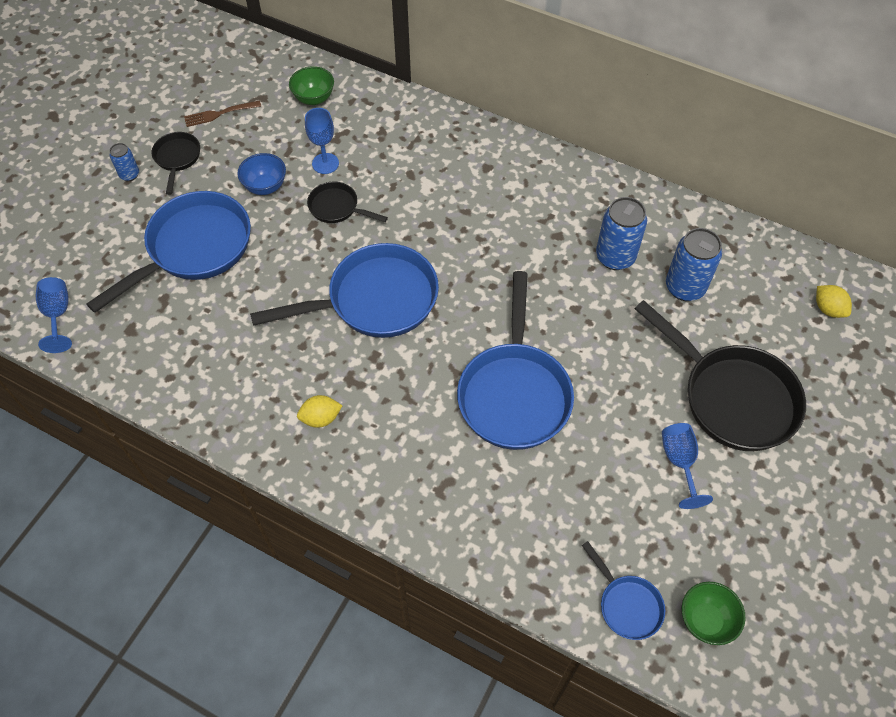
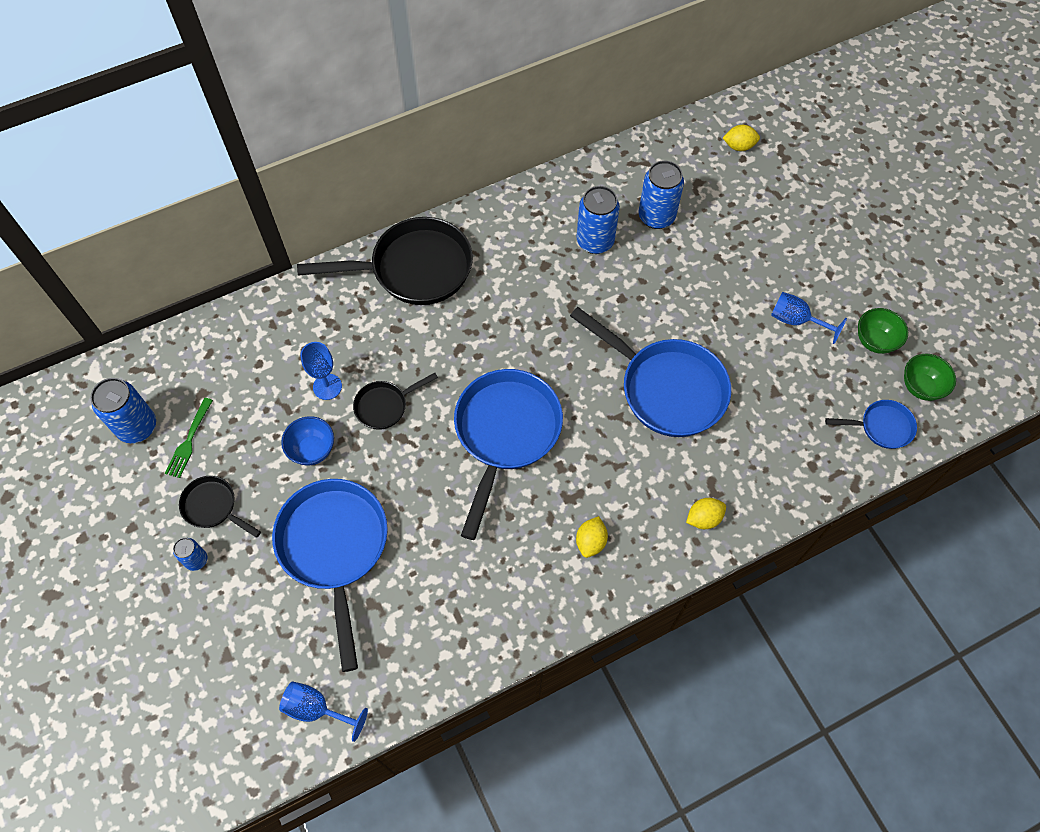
camera: 55 degrees left, 5 degrees up
(209, 81) = (137, 427): none -> blue can
(220, 113) = (189, 440): brown fork -> green fork
(314, 98) = (242, 352): green bowl -> green bowl (875, 341)
(407, 495) = (703, 518): none -> yellow lemon
(732, 397) = (767, 253): black pan -> black pan (414, 269)

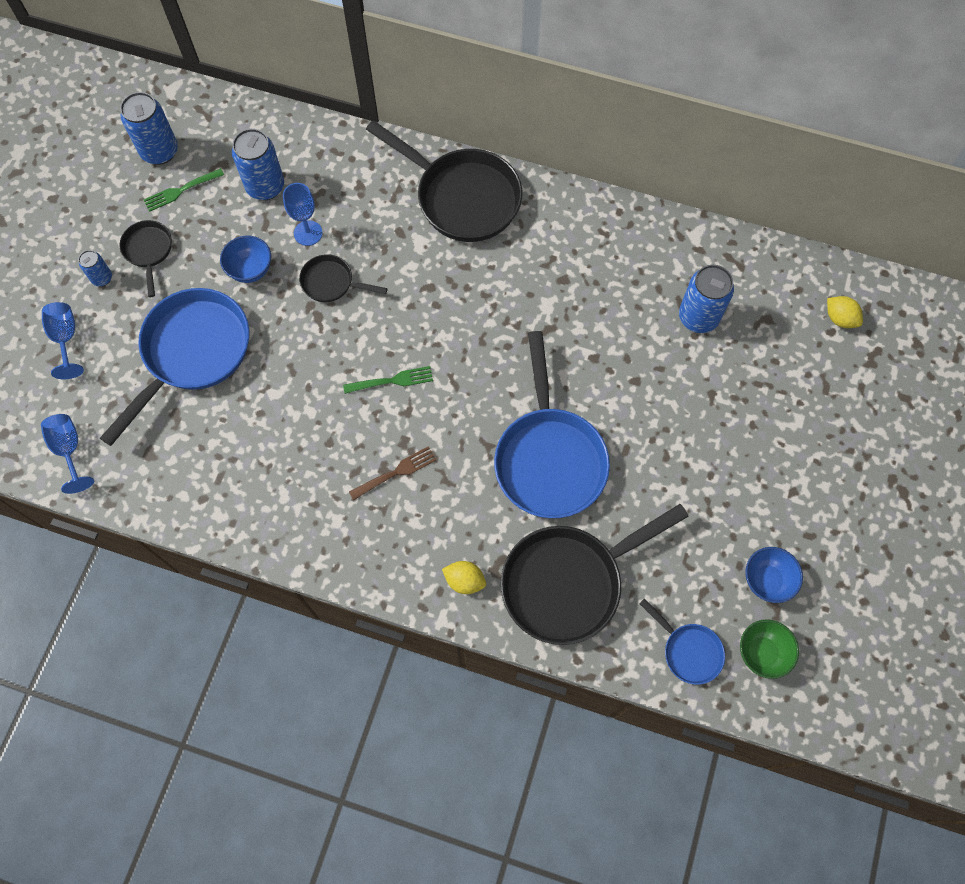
camera: 45 degrees right, 5 degrees up
(505, 434) = (391, 381): blue pan -> green fork
(578, 492) = (395, 473): none -> brown fork
(590, 542) = (364, 516): yellow lemon -> none
(595, 241) = (624, 294): blue can -> blue can (265, 187)
(767, 454) = (569, 582): none -> black pan
(796, 320) = (718, 503): blue goblet -> blue goblet (66, 338)
(875, 341) = (766, 580): green bowl -> blue bowl

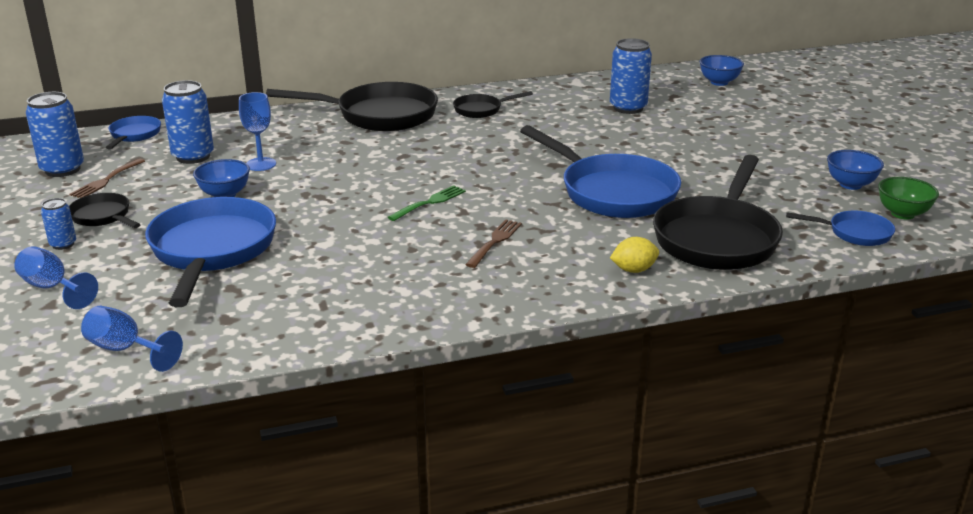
camera: 35 degrees left, 40 degrees down
(181, 190) = (107, 180): green fork -> brown fork
(243, 118) = (134, 135): none -> blue pan
(331, 283) = (312, 178): black pan -> black pan (481, 110)
(840, 318) = (719, 82): yellow lemon -> blue bowl

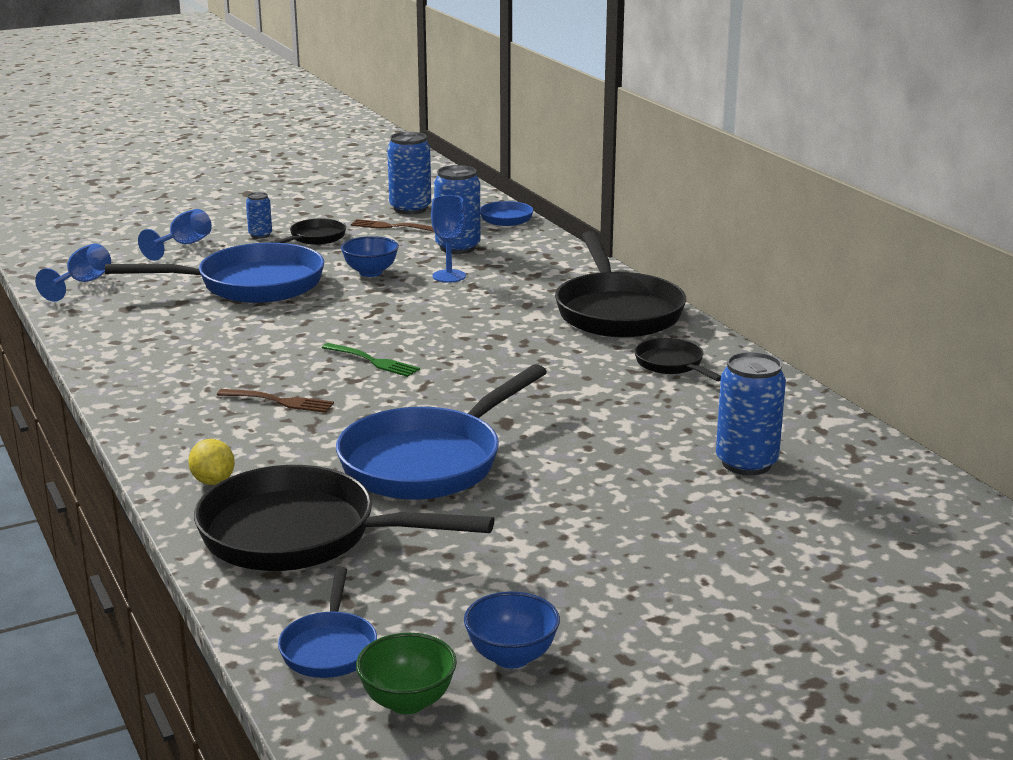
camera: 80 degrees right, 5 degrees down
(719, 82) = (933, 542): blue bowl -> none

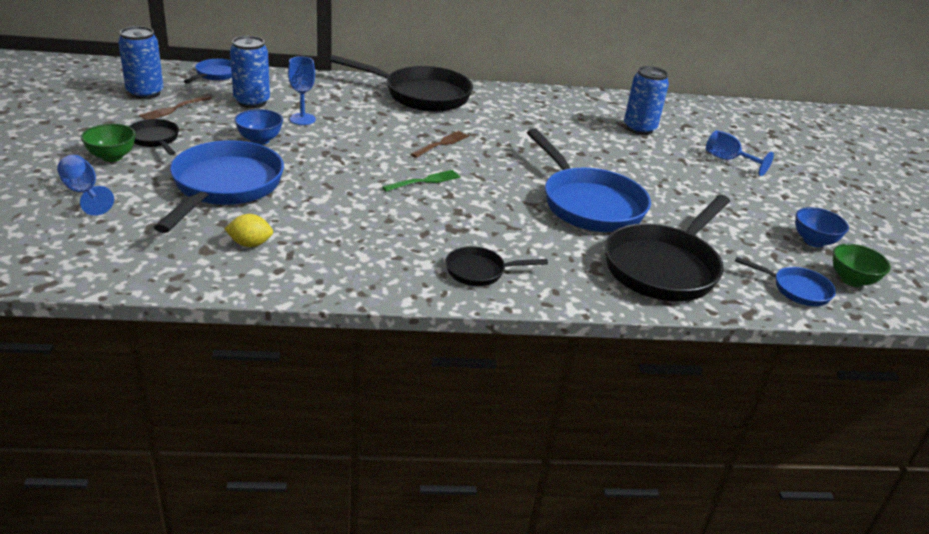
camera: 70 degrees left, 10 degrees up
(82, 283) = (111, 259): blue goblet -> blue goblet (728, 160)
(213, 481) = (573, 281): yellow lemon -> yellow lemon (250, 244)
(260, 235) = (112, 157): blue can -> green bowl
(278, 401) = (462, 229): brown fork -> brown fork (441, 144)
(672, 365) = (509, 106): black pan -> black pan (480, 271)

